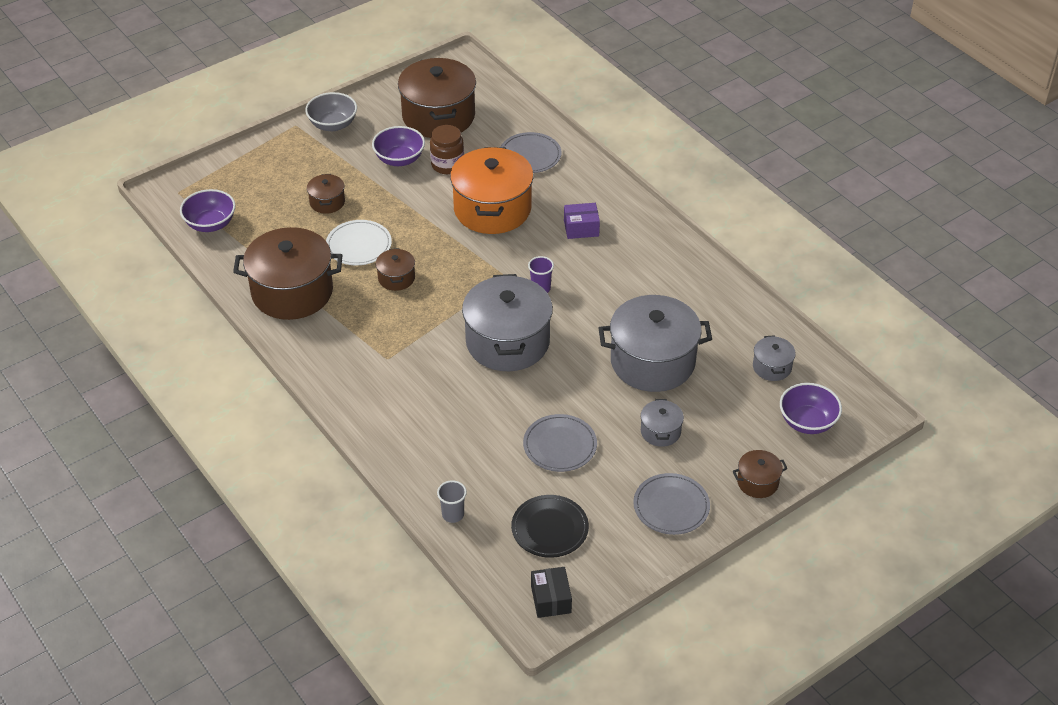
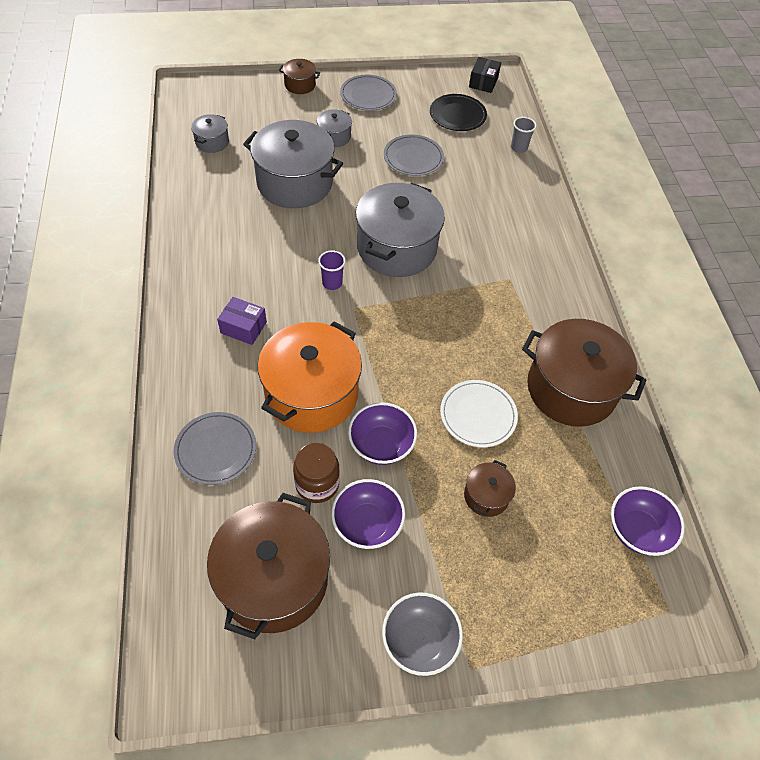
camera: 155 degrees left, 10 degrees up
(396, 278) = (459, 356): brown pot -> none
(807, 422) = (229, 101): purple bowl -> purple bowl (381, 445)

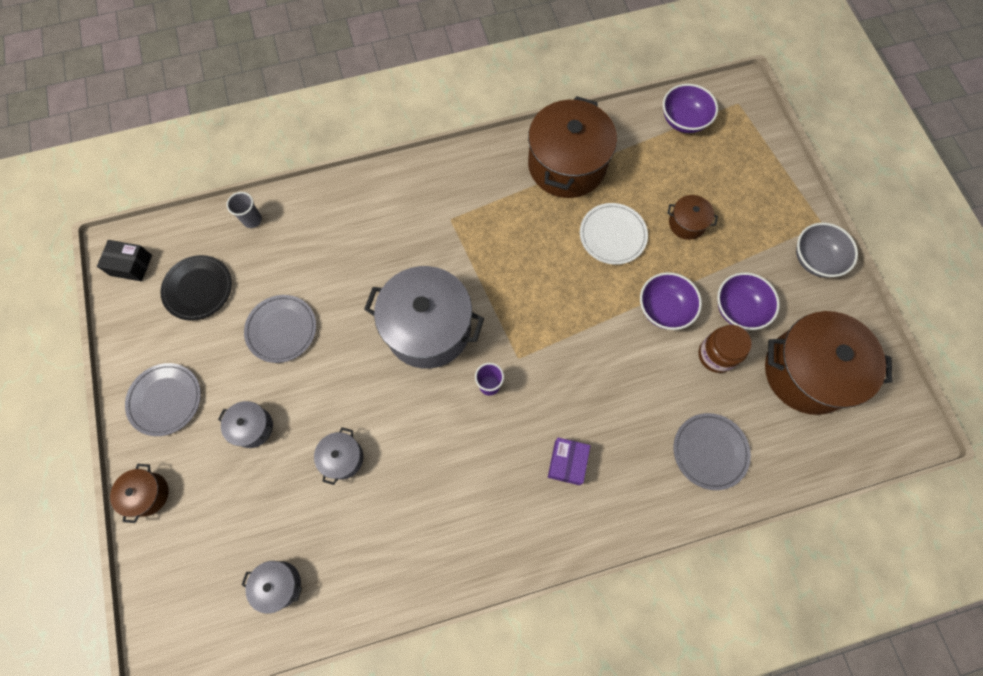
camera: 95 degrees left, 15 degrees up
(295, 183) = (342, 458): grey pot -> grey pot, size x0.46
(311, 394) = (628, 378): orange pot -> none

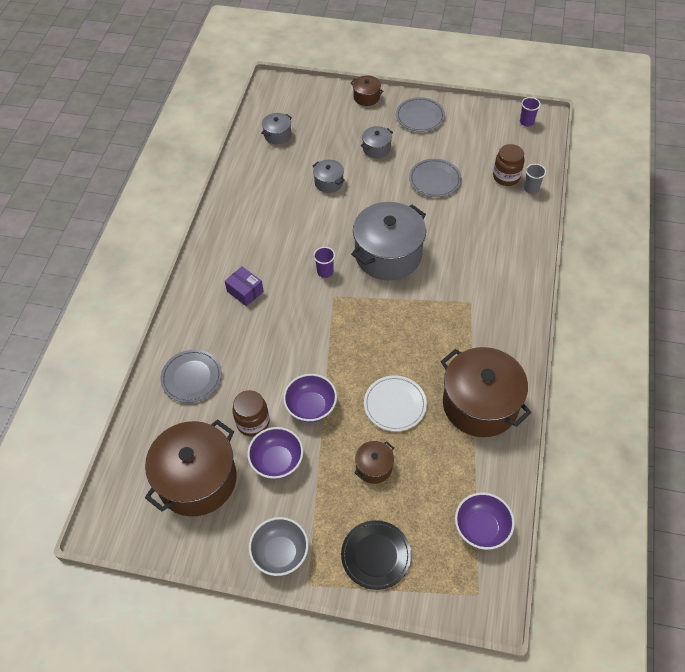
camera: 120 degrees right, 15 degrees down
(131, 265) = (526, 122): black box -> purple cup
(198, 289) = (490, 148): black plate -> black plate (376, 555)
(243, 252) = (506, 177): none -> brown jar

